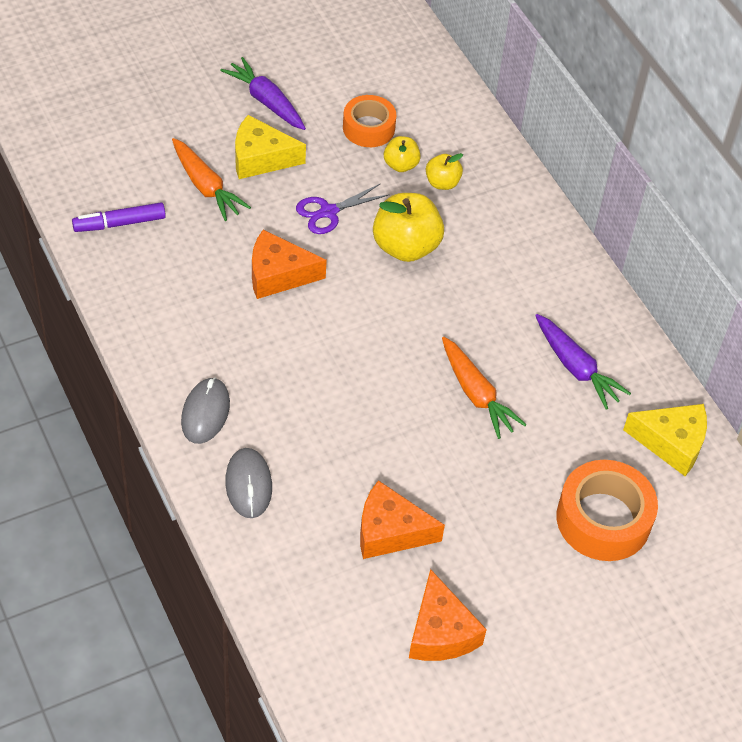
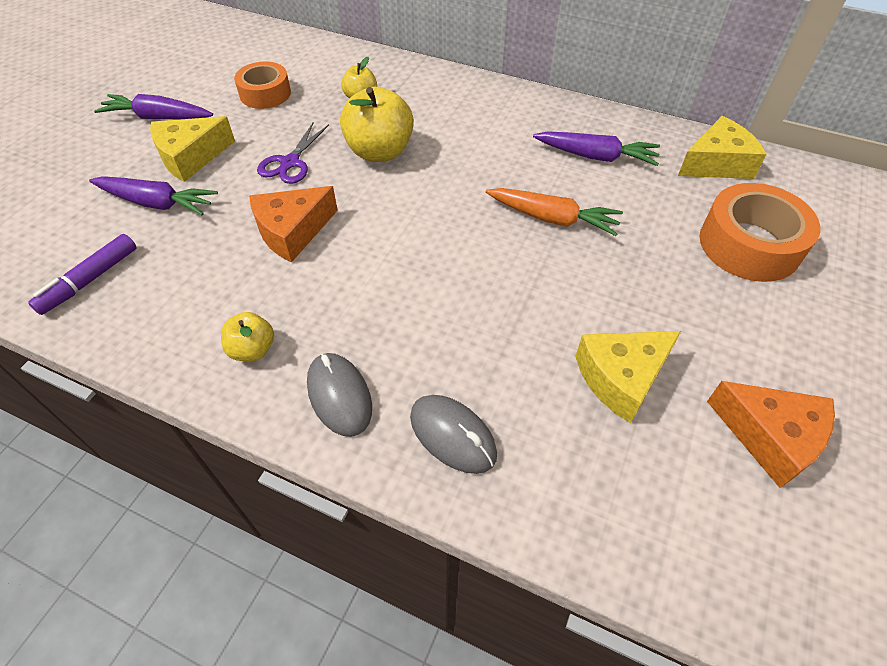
camera: 35 degrees left, 0 degrees up
(205, 186) = (156, 203): orange carrot -> purple carrot
(390, 531) = (621, 378): orange cheese -> yellow cheese
(401, 165) = (316, 103): yellow apple -> yellow apple (252, 349)

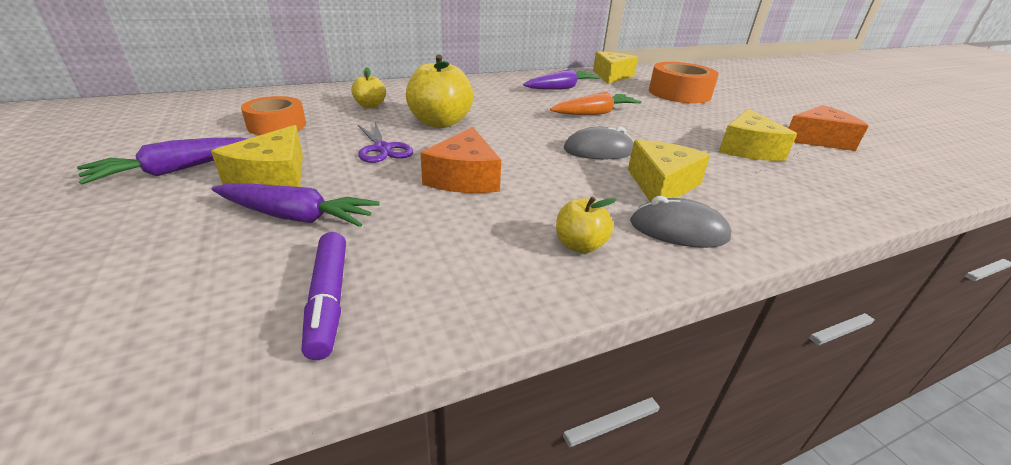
camera: 50 degrees left, 20 degrees down
(156, 203) = (296, 217): purple carrot -> purple carrot turned 45 degrees clockwise
(422, 348) = (661, 185): none -> yellow cheese
(452, 435) = (756, 207): grey mouse -> grey mouse (598, 150)

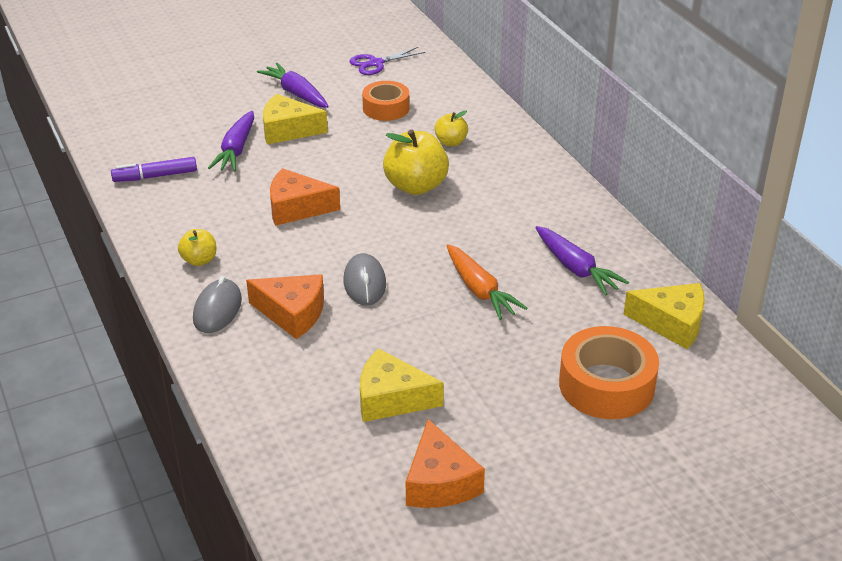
camera: 90 degrees right, 5 degrees up
(382, 149) = (346, 164): purple scissors -> purple scissors (376, 63)
(661, 185) = (292, 313): yellow cheese -> orange cheese

